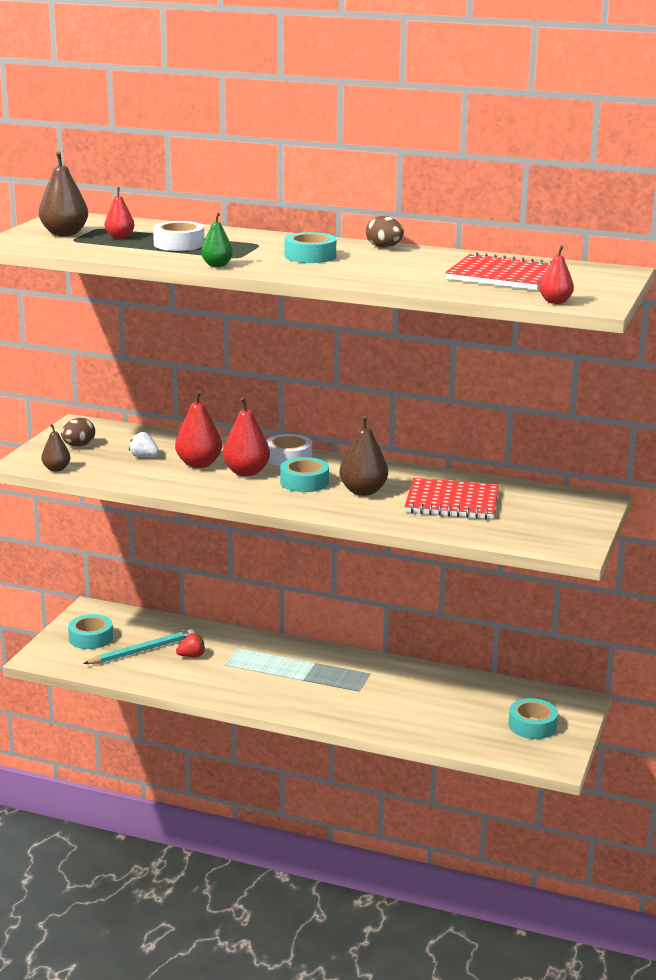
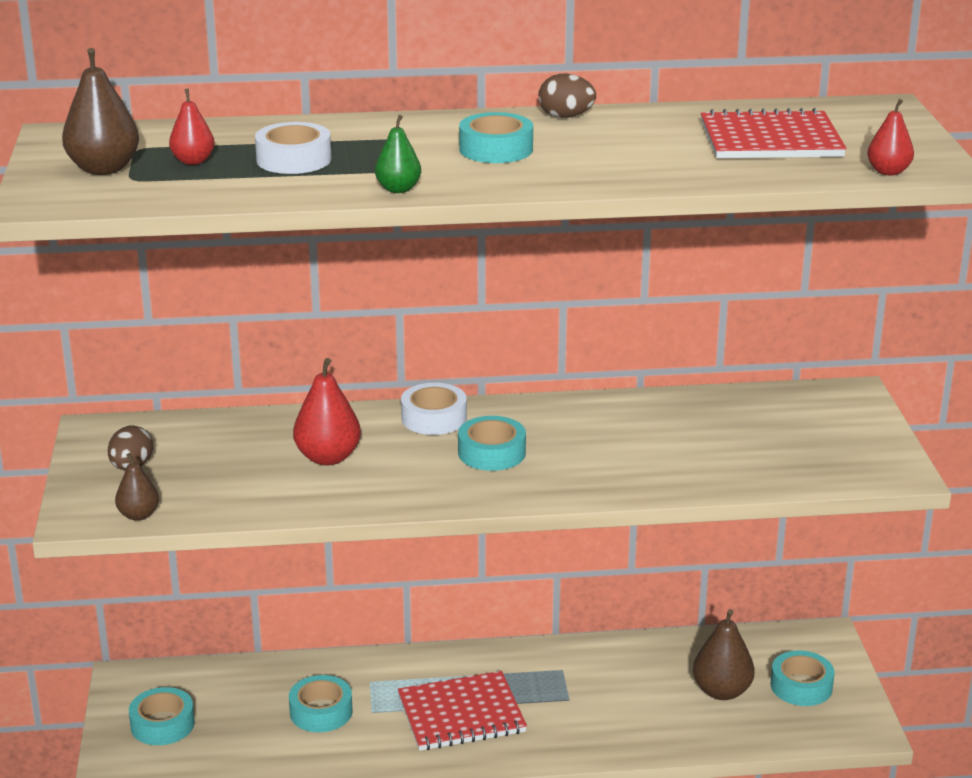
camera: 25 degrees left, 5 degrees up
(142, 651) = (249, 723): turquoise pencil -> none
(144, 456) = (241, 463): white strawberry -> none
(192, 656) = (321, 712): red strawberry -> turquoise tape
(246, 472) = (403, 455): red pear -> none
(363, 491) = (577, 449): brown pear -> brown pear (721, 691)
(452, 502) = (697, 438): red notebook -> red notebook (461, 714)

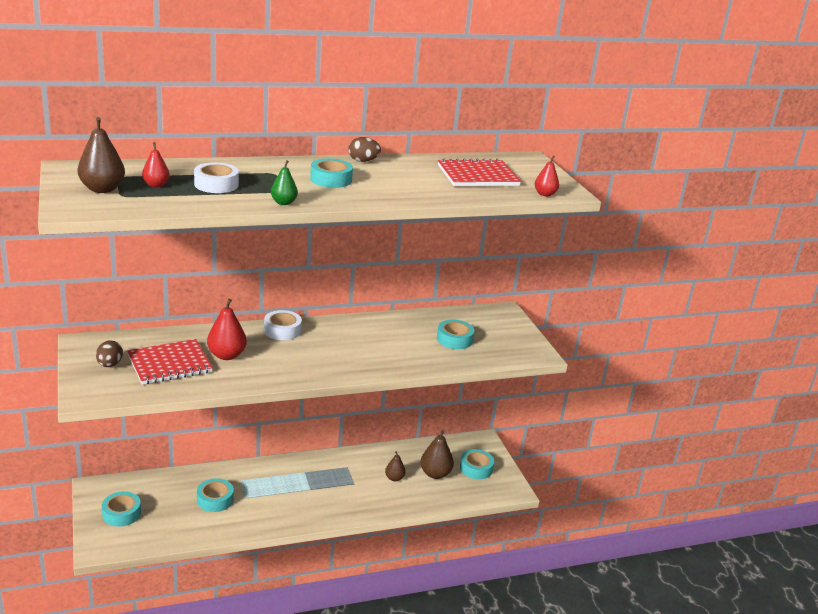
camera: 15 degrees left, 0 degrees up
(138, 515) = (120, 394): brown pear -> brown pear (394, 478)
(461, 714) = (296, 496): red notebook -> red notebook (169, 364)
(491, 453) = (320, 349): turquoise tape -> turquoise tape (454, 339)

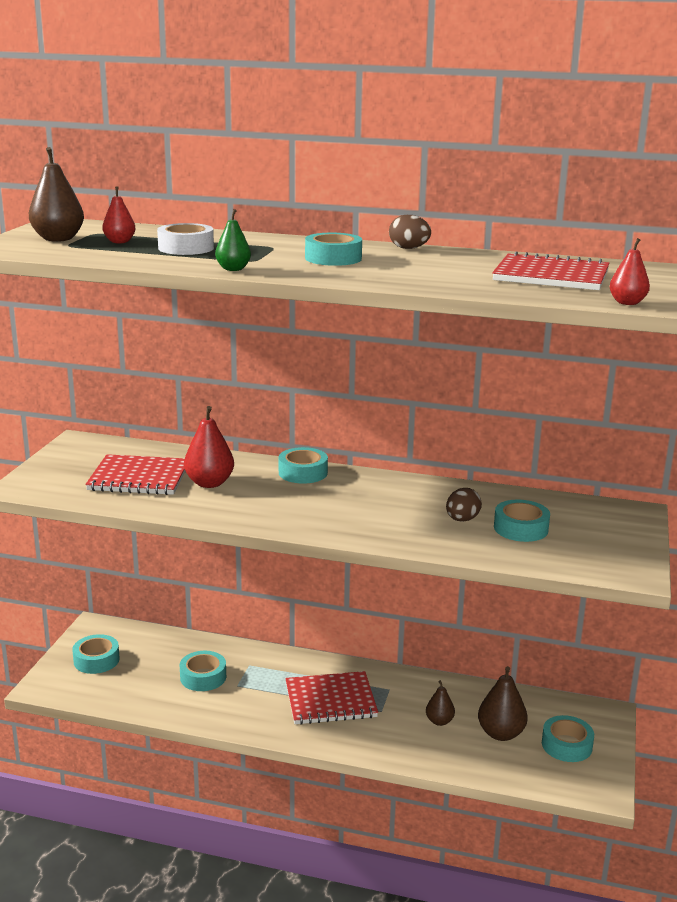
camera: 35 degrees right, 5 degrees down
(109, 365) = (79, 465): brown egg -> brown egg (462, 520)
(282, 330) = (303, 472): white tape -> turquoise tape
(316, 487) = (330, 700): none -> red notebook

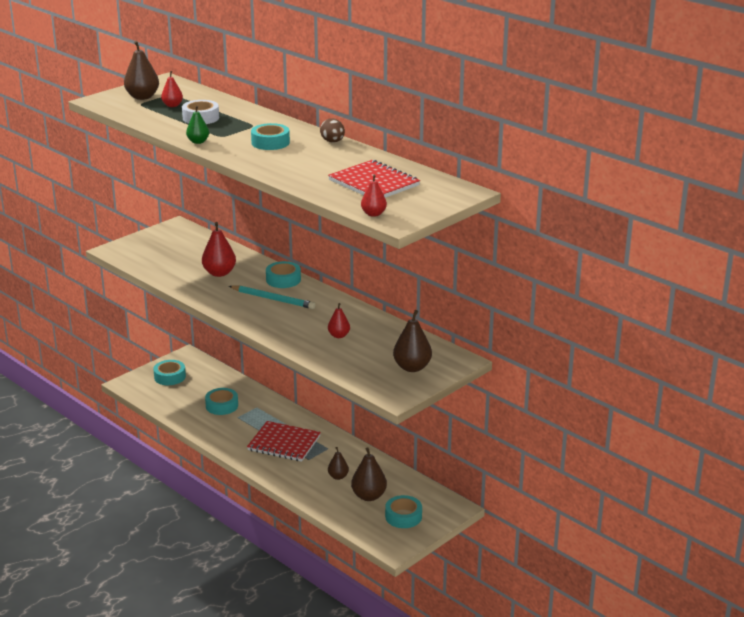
camera: 30 degrees right, 5 degrees up
(139, 478) = (183, 259): red notebook -> none
(321, 497) = (273, 299): none -> turquoise pencil
(462, 520) = (339, 335): brown egg -> red pear
(521, 528) = (367, 351): turquoise tape -> none
(599, 534) = (412, 367): none -> brown pear

